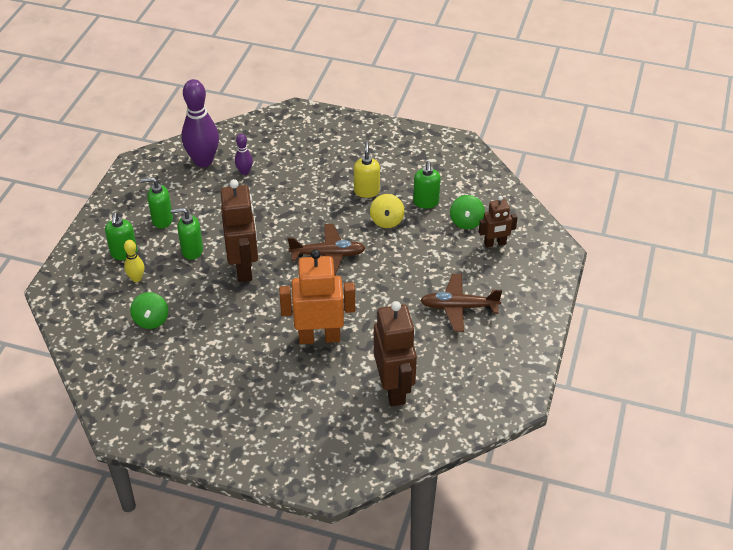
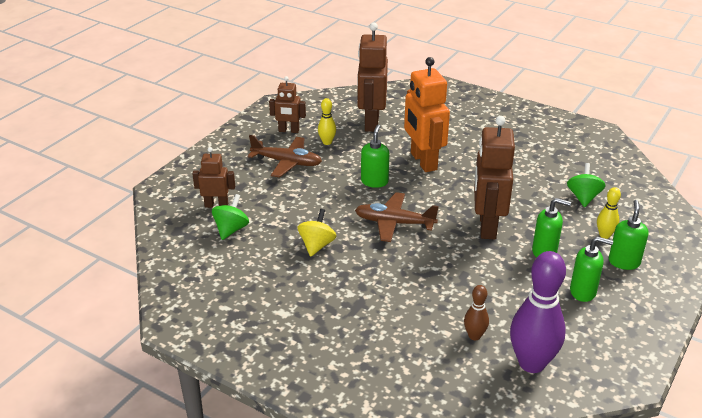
camera: 165 degrees left, 10 degrees down
(244, 172) = (474, 336): purple bowling pin -> brown bowling pin
(319, 337) = (423, 161): orange robot -> orange robot turned 60 degrees clockwise
(366, 191) = (325, 282): yellow soap dispenser -> none
(426, 202) = (262, 257): green soap dispenser -> green soap dispenser (374, 181)
(431, 345) = (327, 142): none -> yellow bowling pin
(481, 354) = (288, 131): none -> brown robot

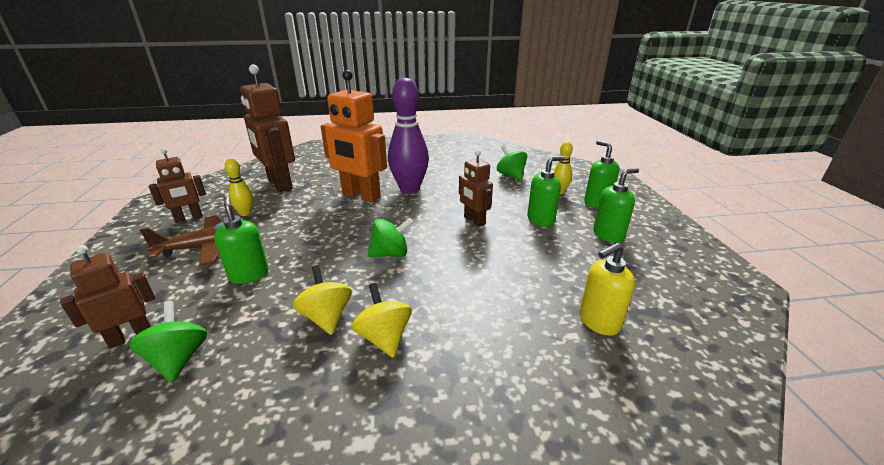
camera: 40 degrees left, 5 degrees down
(337, 273) = (384, 337): none -> yellow spinning top
(374, 181) = (331, 227): green soap dispenser -> green soap dispenser (249, 275)
(394, 223) = (390, 254): brown plane -> green spinning top
(474, 336) = (598, 322): brown bowling pin -> yellow soap dispenser
(487, 226) = (474, 221): brown robot -> brown robot, size x0.56
(531, 363) = (675, 318): purple bowling pin -> purple bowling pin (409, 189)

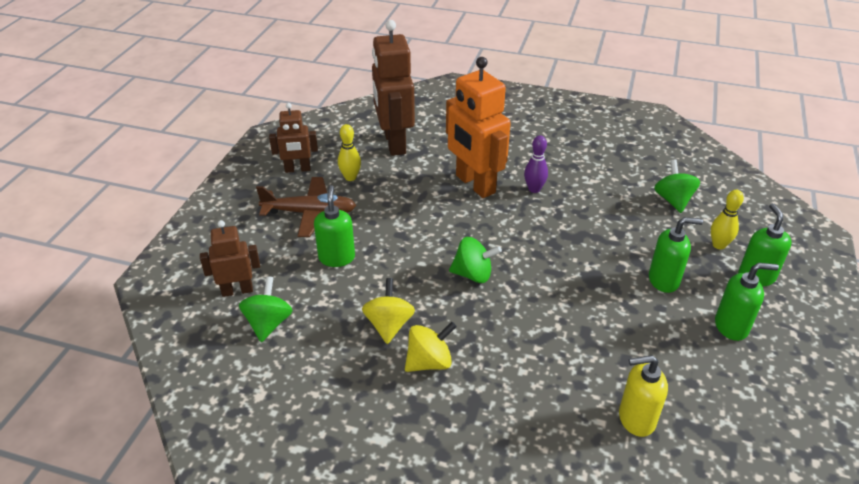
camera: 25 degrees right, 10 degrees up
(384, 337) = (429, 362): yellow spinning top -> yellow spinning top turned 60 degrees clockwise
(409, 189) = (534, 189): purple bowling pin -> purple bowling pin, size x0.48
(474, 221) = (584, 258): brown robot -> none

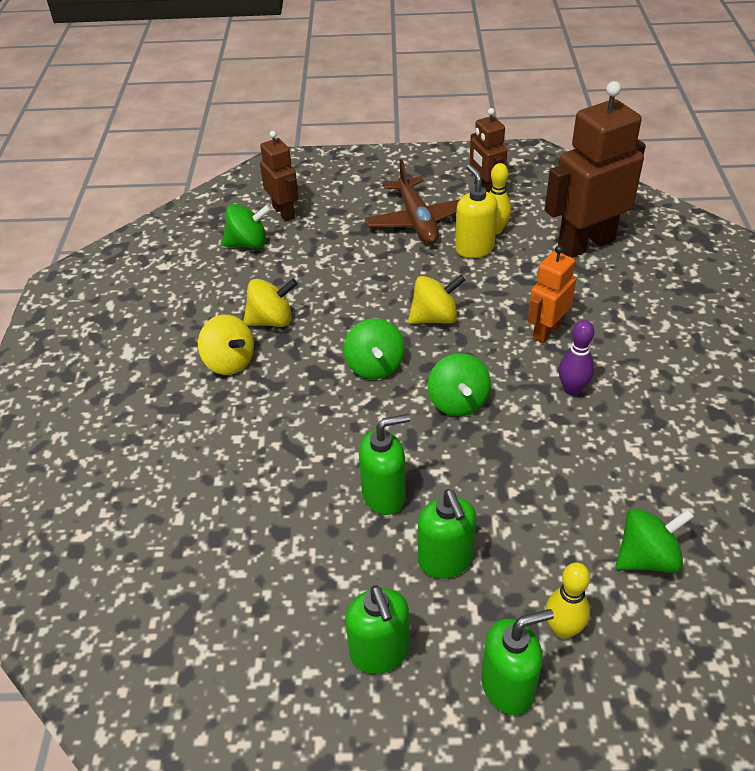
camera: 75 degrees right, 5 degrees up
(336, 257) = (356, 258): green soap dispenser -> green soap dispenser (384, 495)
(434, 231) = (435, 318): none -> yellow spinning top
(474, 184) = (546, 331): orange robot -> orange robot, size x0.56
(527, 241) = (458, 402): none -> green spinning top
(636, 419) = (188, 552): yellow soap dispenser -> yellow soap dispenser (474, 248)

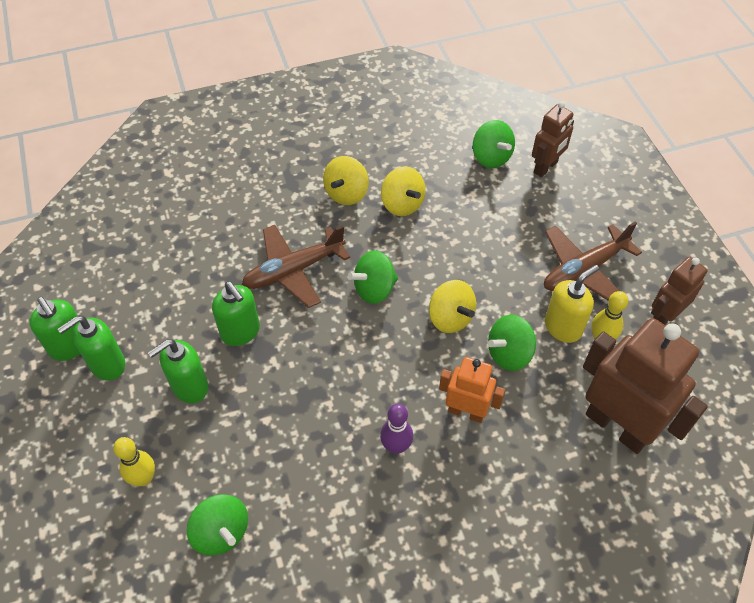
camera: 70 degrees right, 10 degrees up
(317, 429) = (293, 270): none -> brown plane
(458, 402) = (352, 359): green spinning top -> green spinning top (509, 354)
(508, 686) = (92, 449): green soap dispenser -> green soap dispenser (70, 346)

